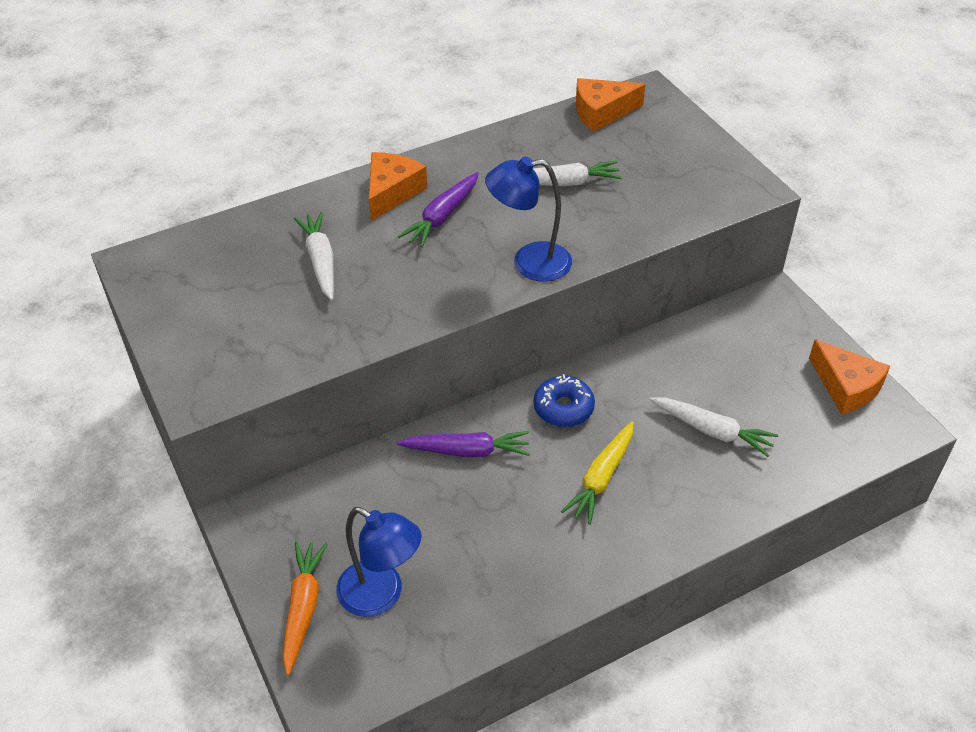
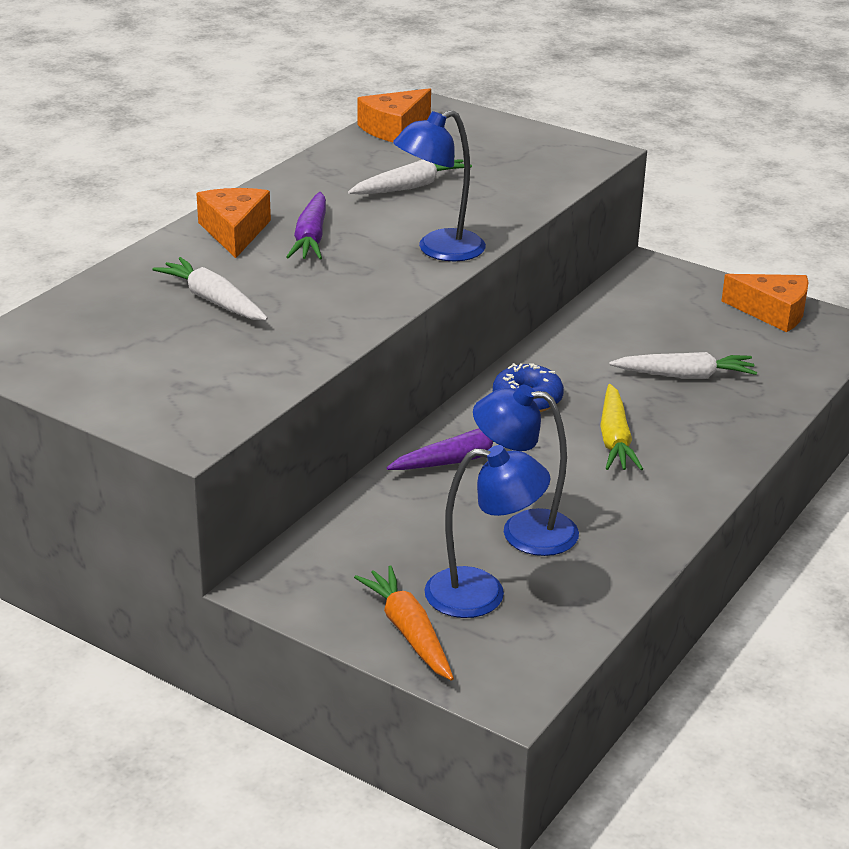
camera: 30 degrees left, 15 degrees down
(459, 544) = (523, 531): none -> blue lamp

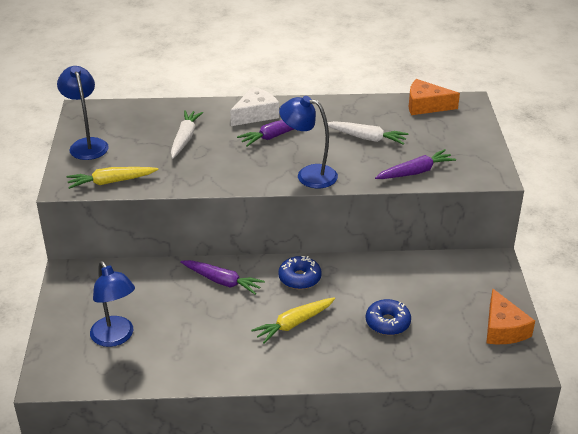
camera: 55 degrees right, 5 degrees up
(235, 232) = (255, 114): orange cheese -> white cheese
(239, 394) = (111, 182): none -> yellow carrot
(409, 632) = (68, 328): orange carrot -> none
(523, 531) = (179, 328): blue lamp -> blue lamp (87, 144)
(529, 188) = (415, 172): none -> purple carrot
(685, 375) = (387, 323): white carrot -> blue donut

